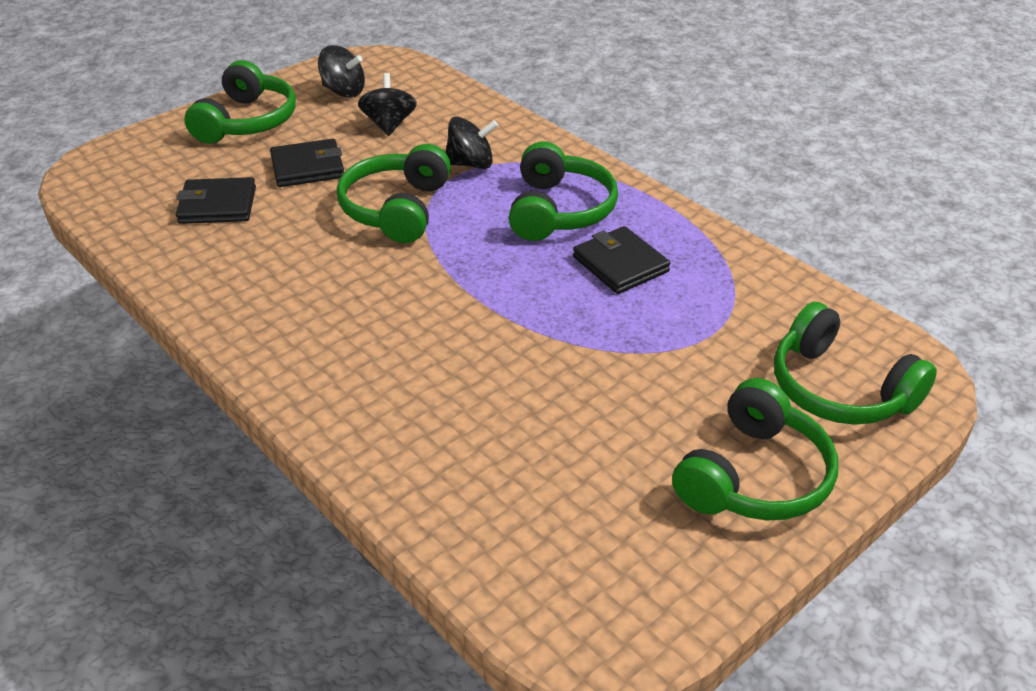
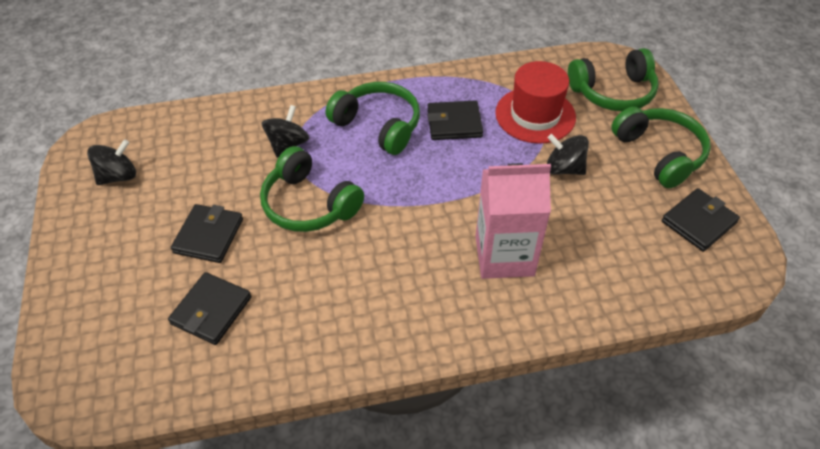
camera: 60 degrees left, 10 degrees up
(247, 121) = (101, 252): green headphones -> none
(389, 124) = (194, 168): black spinning top -> black spinning top (564, 168)
(430, 378) = (504, 256): none -> pink carton
(646, 559) = (698, 222): none -> black wallet
(707, 327) = (535, 115): none -> red hat

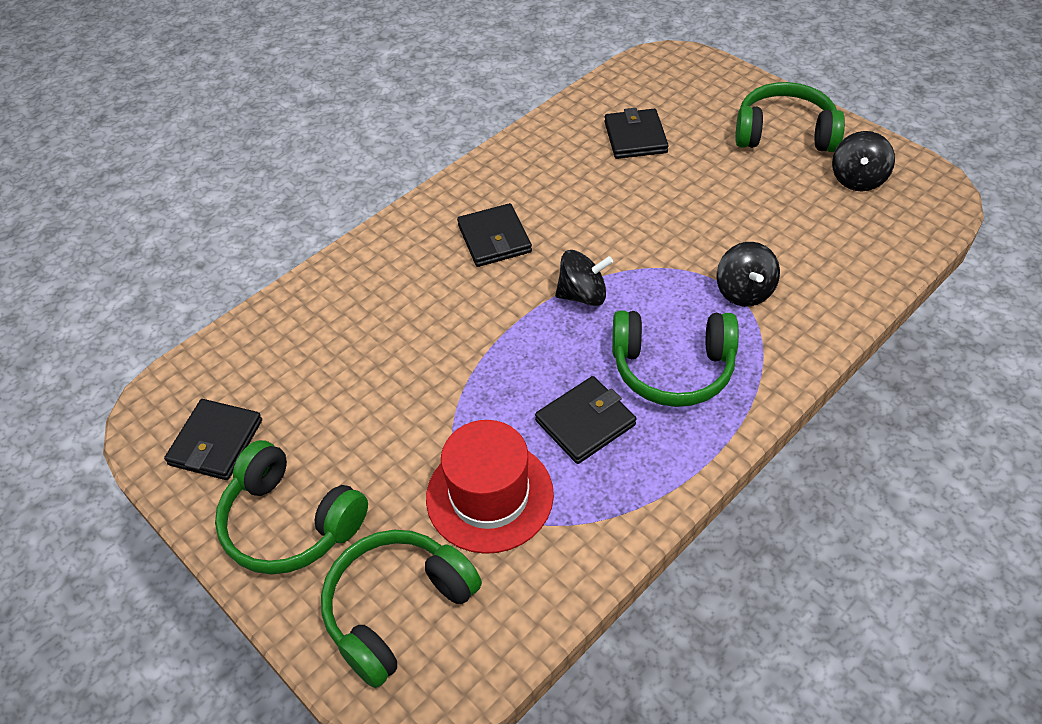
camera: 150 degrees right, 0 degrees up
(208, 236) = (707, 179): black wallet -> black wallet (494, 239)
(309, 204) = (651, 247): green headphones -> green headphones (784, 133)
(504, 256) = (419, 297): pink carton -> none
(564, 168) = (408, 431): black spinning top -> black spinning top (583, 295)

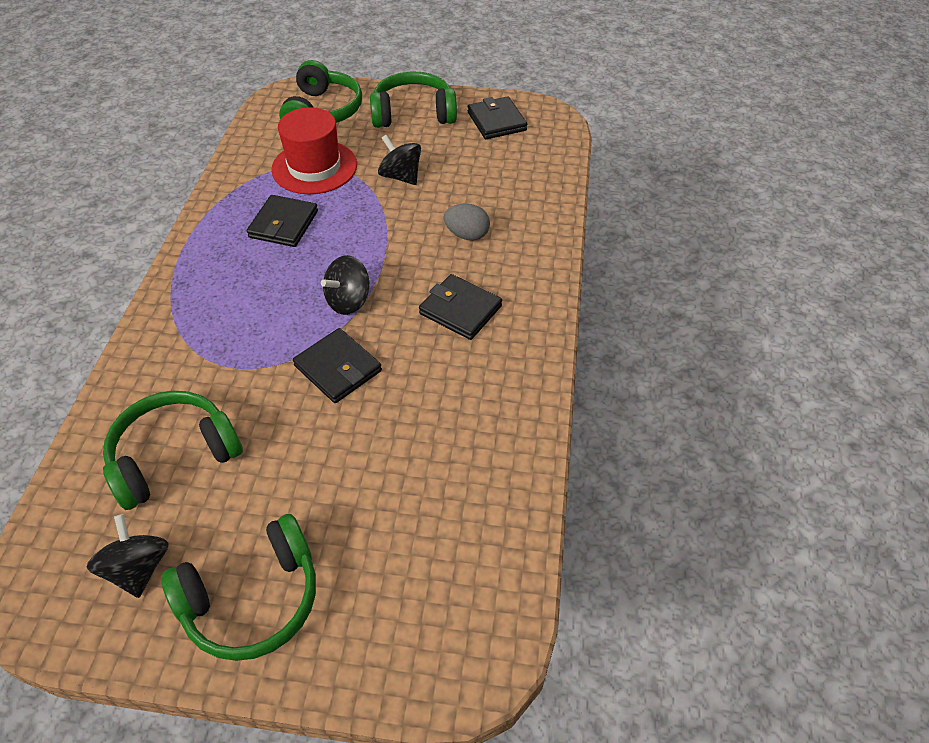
camera: 140 degrees right, 0 degrees up
(415, 306) = (467, 235): none -> grey egg
(635, 137) = (423, 491): black wallet -> black wallet (338, 368)
(672, 368) = (242, 282): green headphones -> green headphones (174, 456)
(744, 291) = (214, 369): black spinning top -> black spinning top (401, 176)

